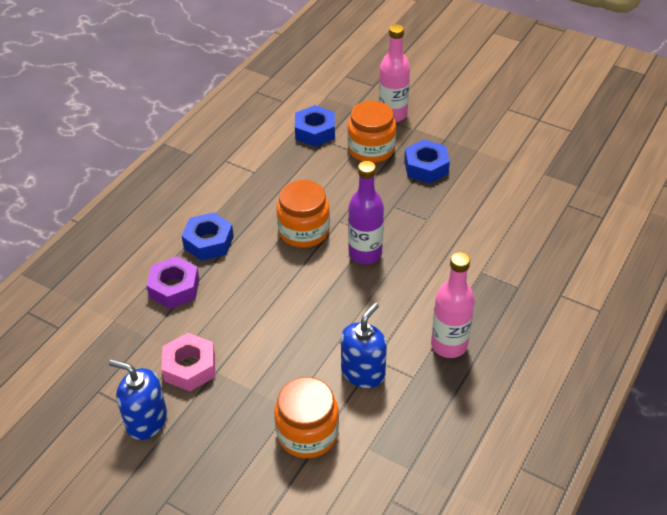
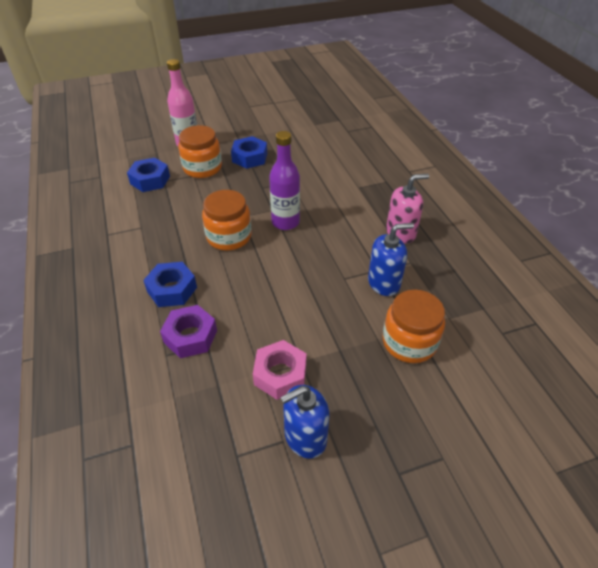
camera: 50 degrees left, 0 degrees up
(363, 373) = (384, 283): blue soap dispenser -> blue soap dispenser turned 90 degrees clockwise
(449, 345) = (401, 233): pink bottle -> pink soap dispenser

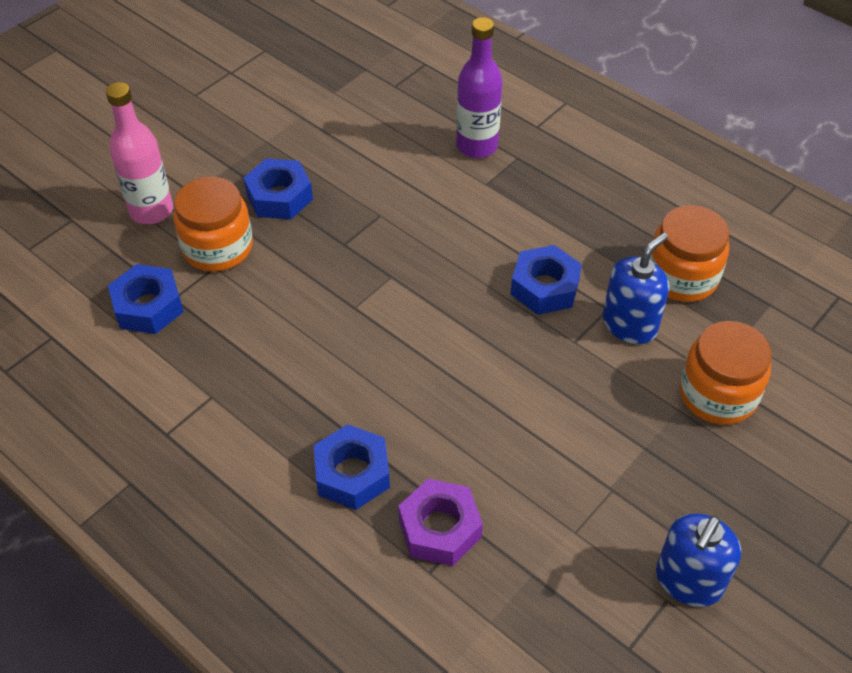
camera: 30 degrees left, 5 degrees up
(229, 237) = (363, 350): orange jar -> orange jar (681, 277)
(280, 374) = (598, 518): pink nut -> none
(285, 222) = (427, 289): purple bottle -> purple bottle (477, 146)
(349, 245) = (544, 287): none -> blue nut
(401, 233) = (597, 236): pink soap dispenser -> none

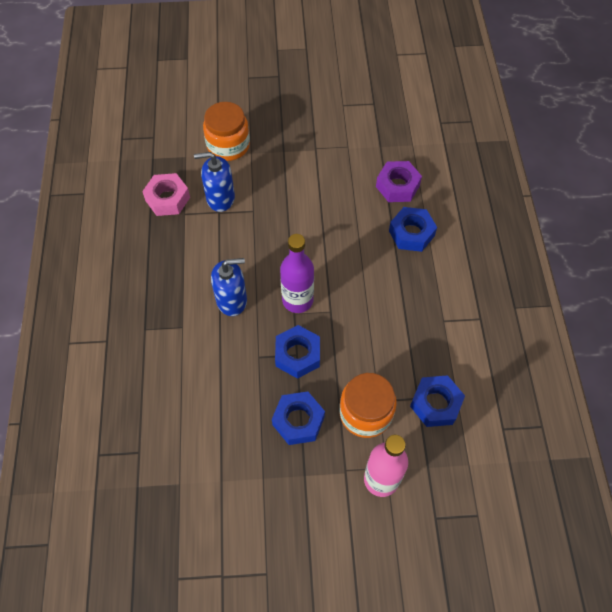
camera: 135 degrees left, 10 degrees up
(477, 146) = (154, 357): purple bottle -> purple bottle (297, 300)
(544, 287) = (232, 245): blue nut -> blue nut (297, 355)
(681, 277) = (167, 199): orange jar -> pink nut
(688, 581) = (328, 104): blue soap dispenser -> blue soap dispenser (232, 300)

